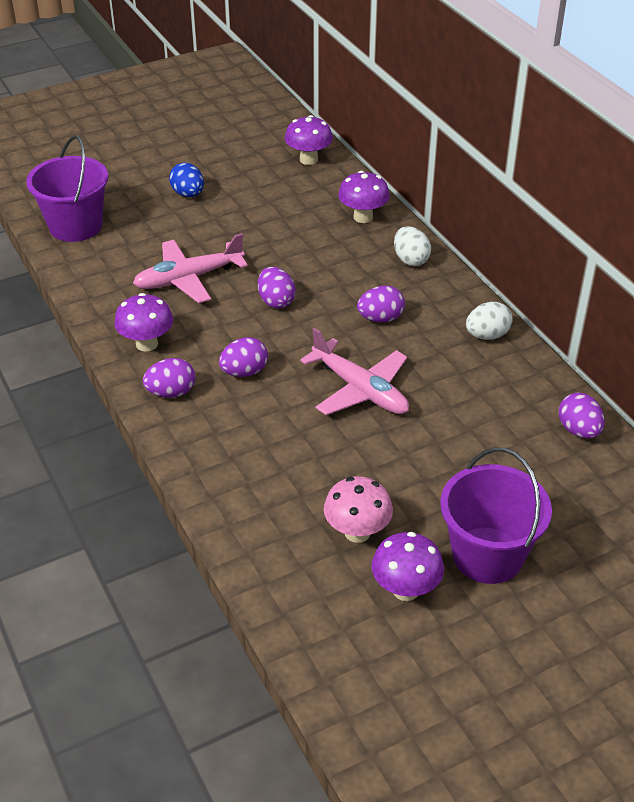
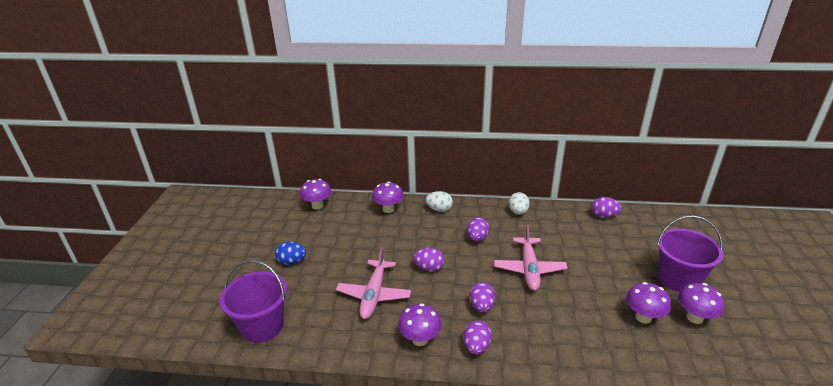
camera: 55 degrees left, 10 degrees down
(357, 532) = (643, 317): pink mushroom -> purple mushroom
(360, 389) = (529, 269): pink plane -> pink plane turned 105 degrees clockwise

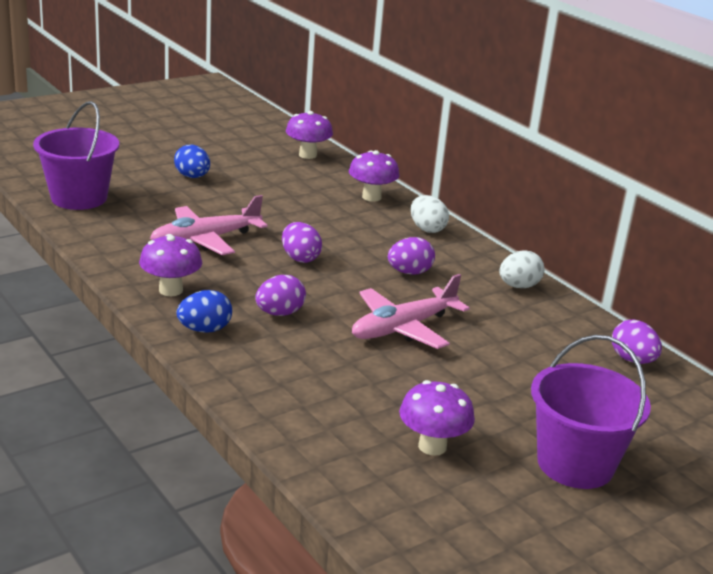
camera: 45 degrees right, 5 degrees down
(476, 347) = (204, 330): purple egg -> blue egg
(694, 317) = (498, 496): purple mushroom -> none

